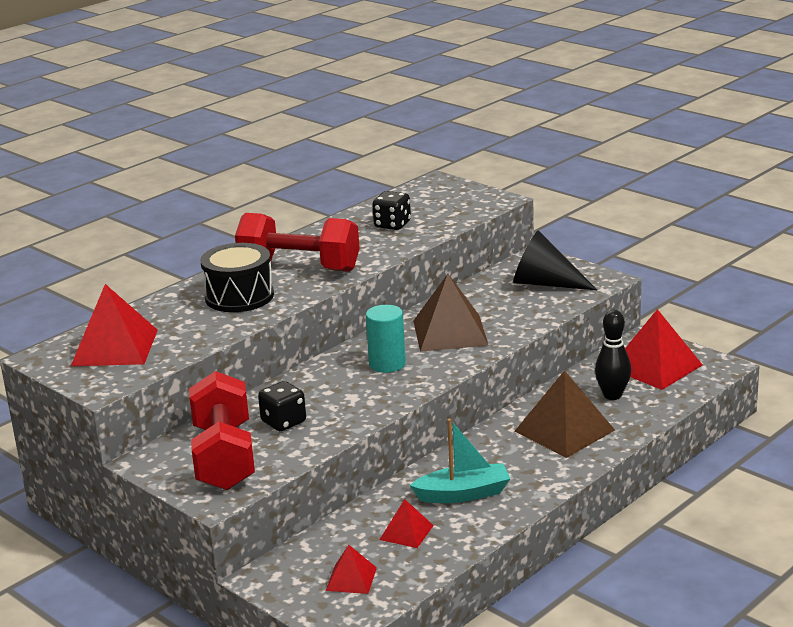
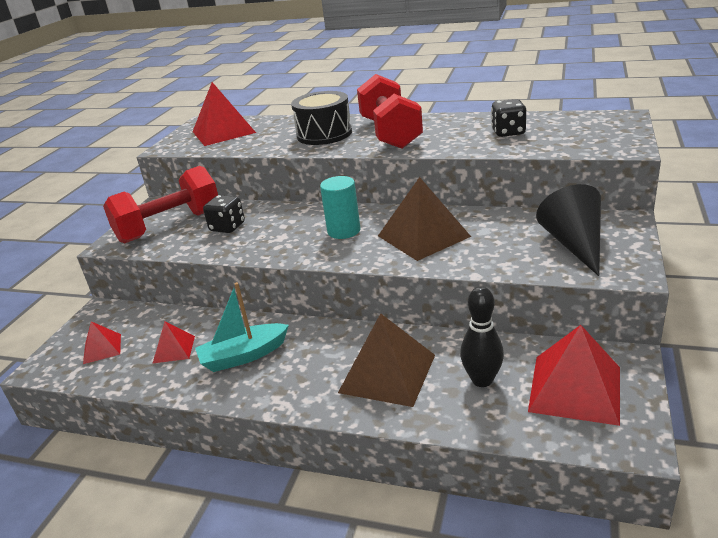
camera: 65 degrees right, 5 degrees up
(463, 494) = (243, 356): turquoise boat -> turquoise boat turned 105 degrees clockwise

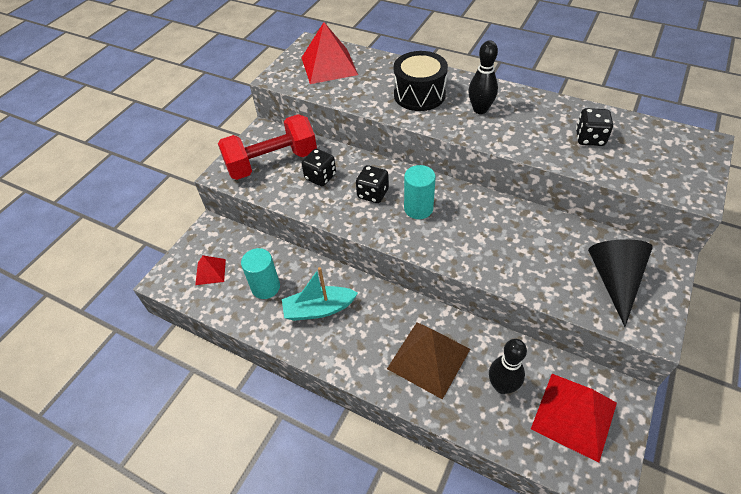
camera: 10 degrees right, 20 degrees up
(174, 349) = (265, 287): red pyramid -> turquoise cylinder
(290, 229) = (373, 194): none -> black dice
(390, 133) = (480, 109): red dumbbell -> black bowling pin
(423, 236) = (485, 234): brown pyramid -> none

